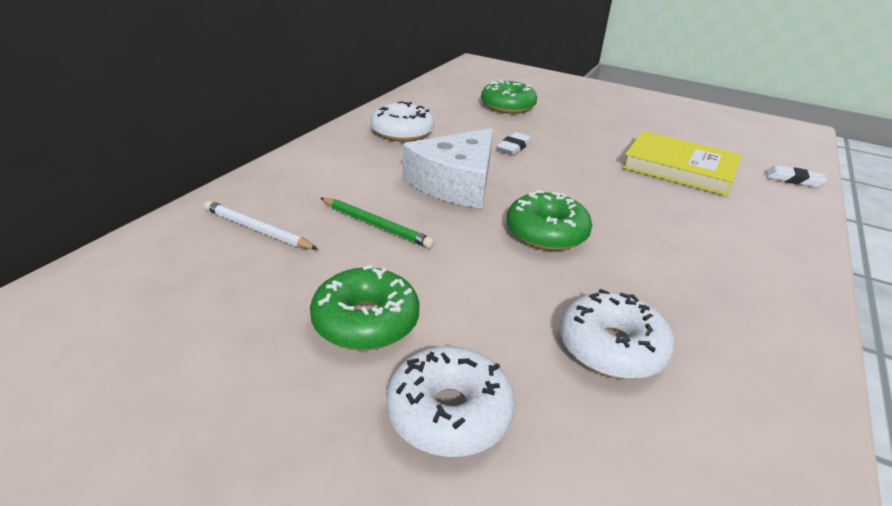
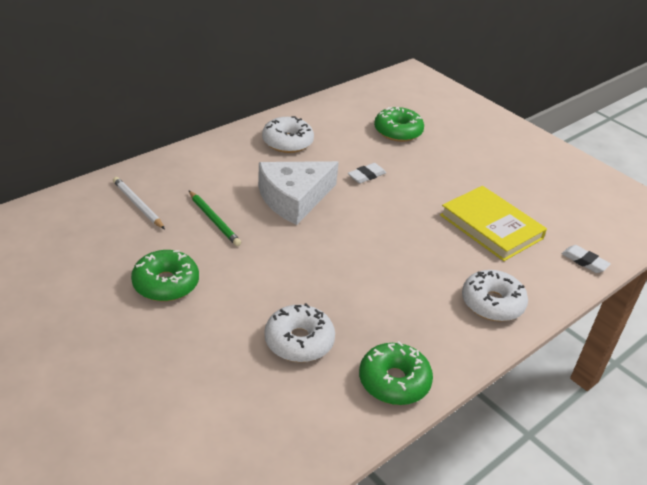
camera: 20 degrees right, 5 degrees up
(449, 413) = (177, 346): white donut -> white donut (492, 303)
(546, 233) = (326, 255): green donut -> green donut (394, 381)

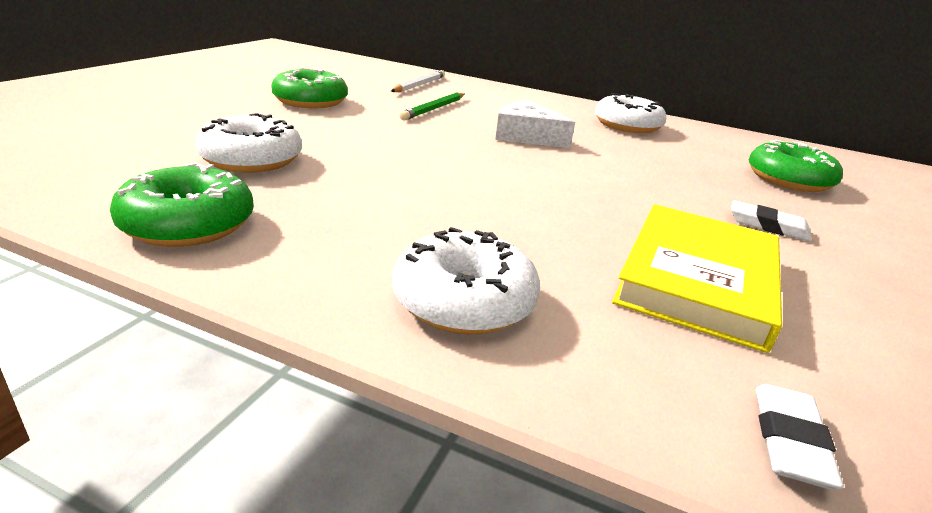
camera: 65 degrees right, 10 degrees down
(294, 198) = (526, 136): white cheese -> white cheese, size x0.67
(366, 176) = (645, 169): white eraser -> white eraser (768, 226)

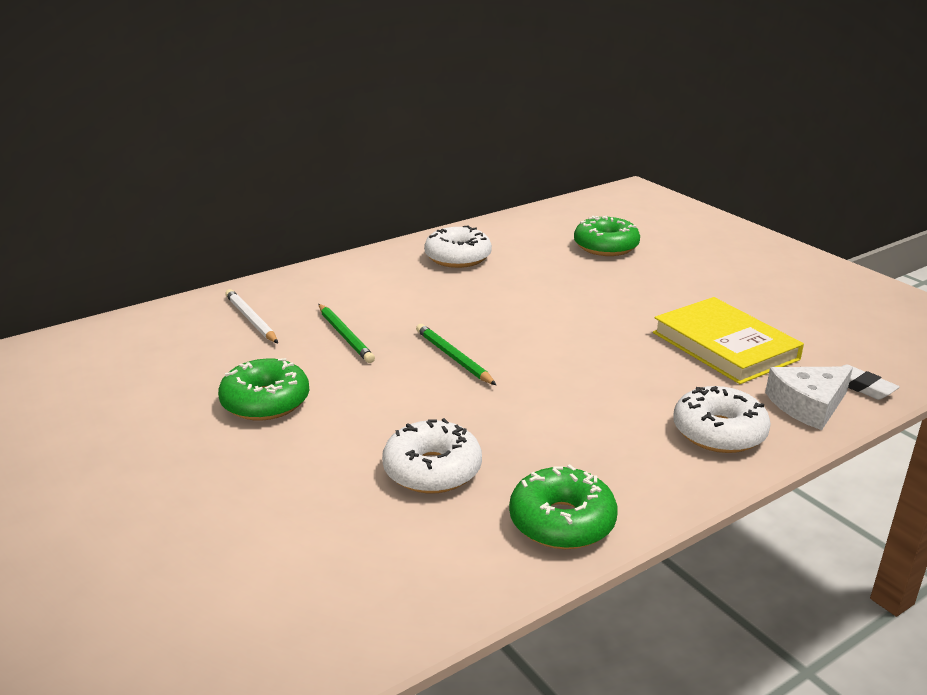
camera: 55 degrees left, 0 degrees up
(450, 144) = (453, 357): none -> green pencil
(526, 136) = (455, 314): white cheese -> white cheese (808, 405)
(768, 226) = (670, 290): white eraser -> none

